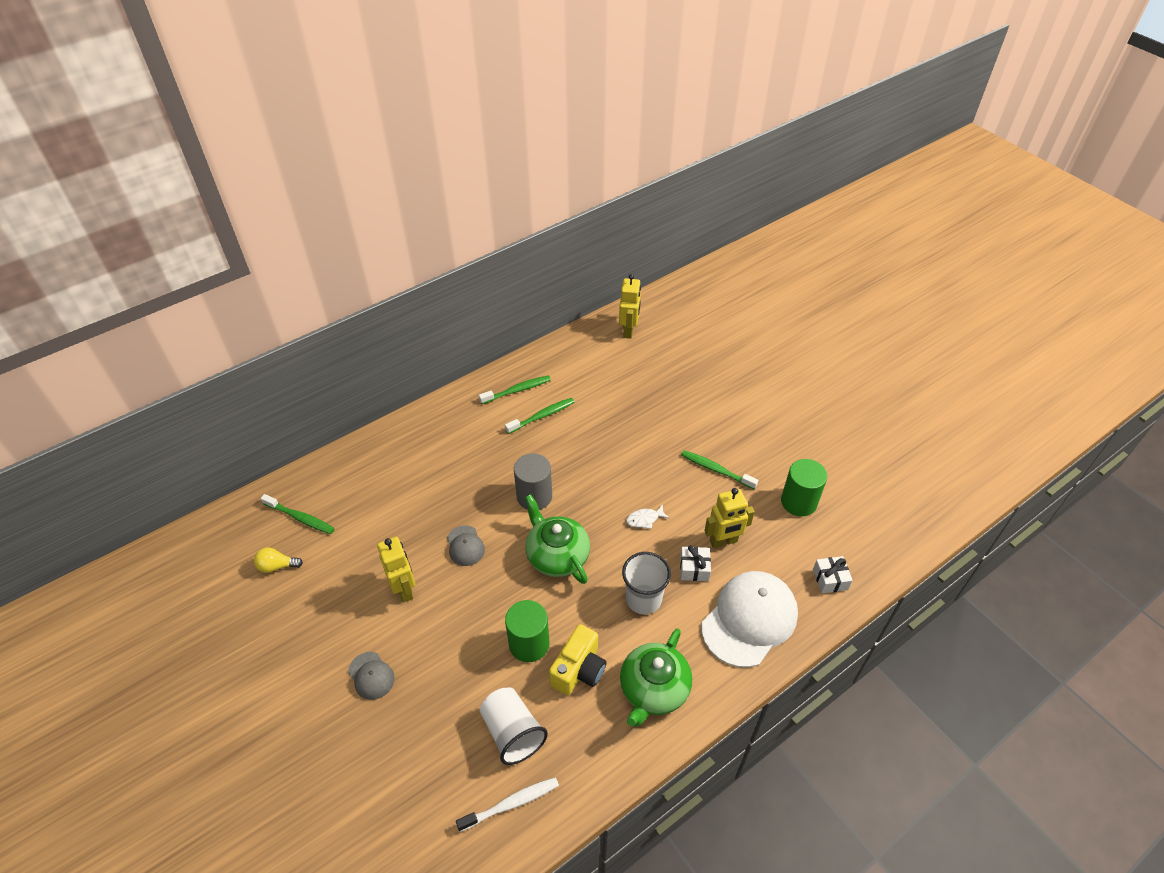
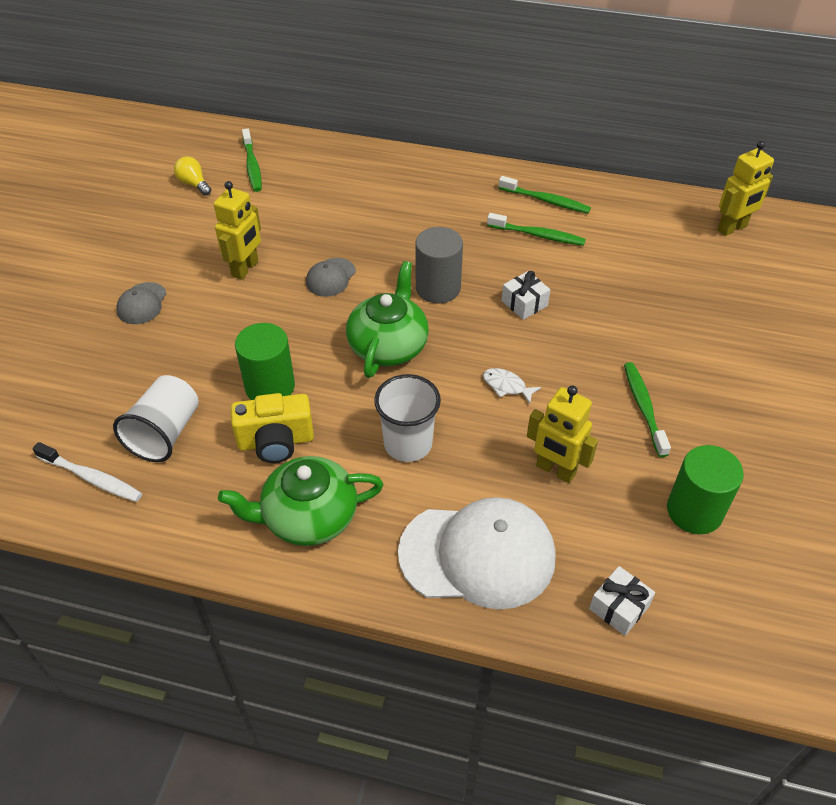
camera: 50 degrees right, 0 degrees up
(694, 568) = (491, 465): white gift -> white gift (524, 303)

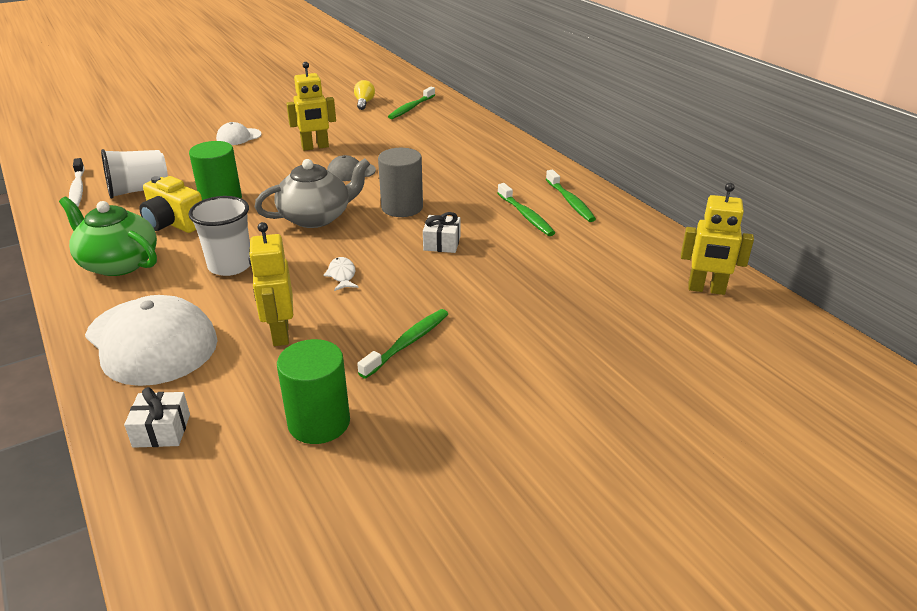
camera: 45 degrees right, 15 degrees down
(142, 303) = (238, 137): grey cap -> white cap
(388, 346) = (316, 217): green teapot -> grey teapot

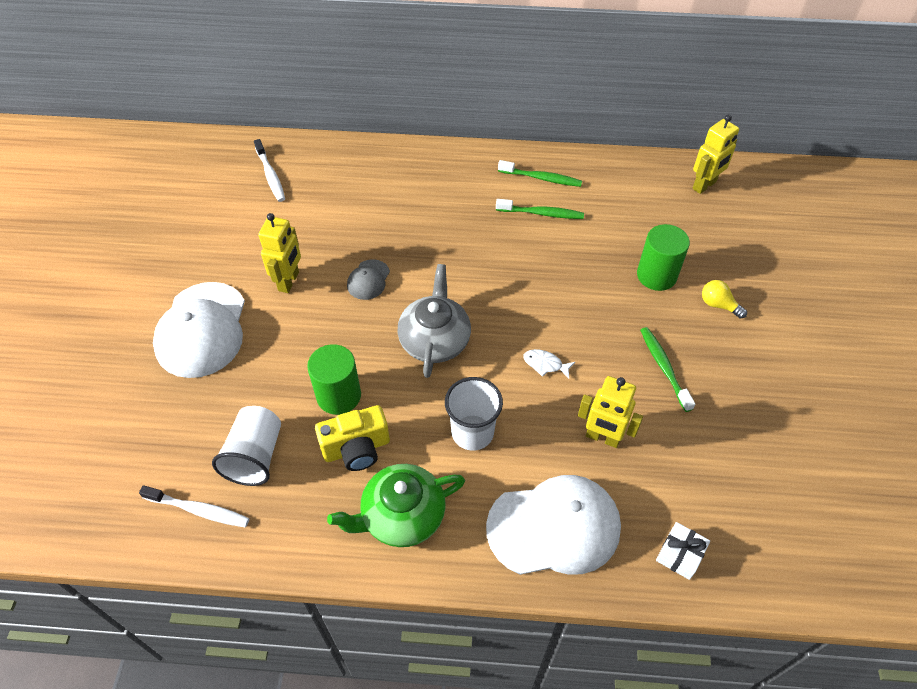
camera: 55 degrees left, 20 degrees up
(238, 137) = (202, 330): white cap -> white cap, size x2.14
(319, 422) = (723, 457): green cylinder -> green cylinder (656, 275)
(364, 103) = (220, 201): yellow light bulb -> yellow light bulb (718, 305)
(402, 207) = (466, 277): grey cylinder -> none
(411, 108) = (270, 175): green toothbrush -> white toothbrush
(442, 243) = (544, 282): white gift -> none

